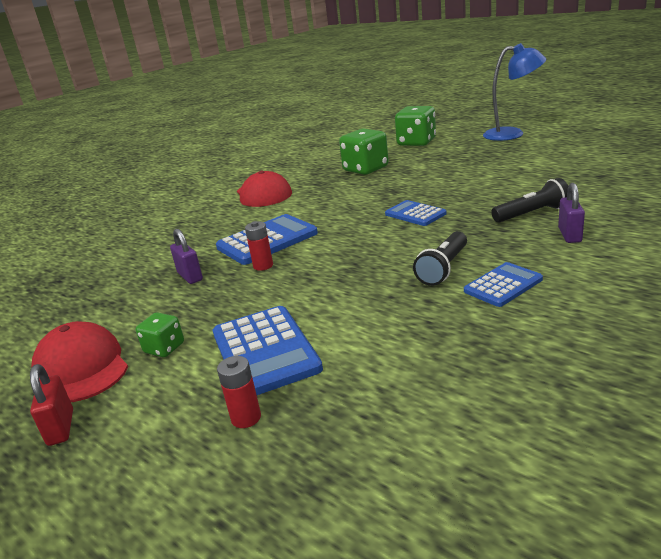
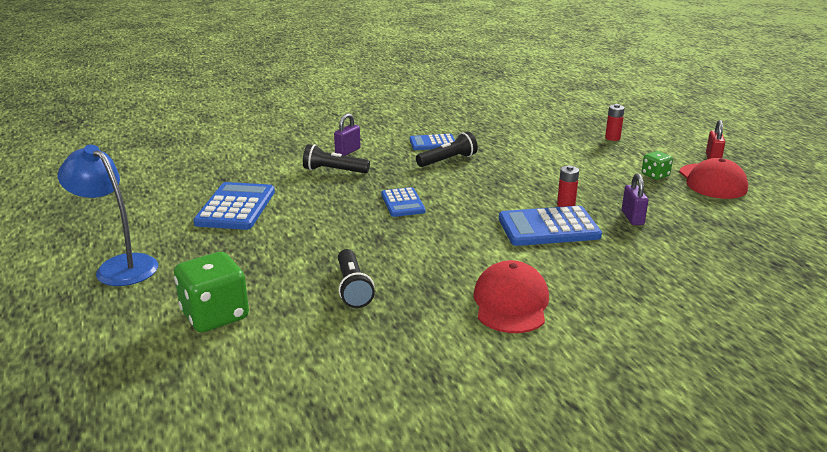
camera: 155 degrees left, 0 degrees up
(265, 351) = (591, 156): blue calculator -> blue calculator (236, 207)
(365, 169) = (353, 288): green dice -> black flashlight

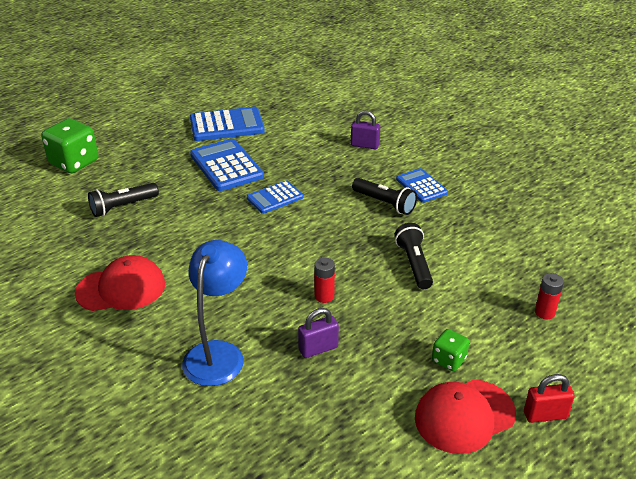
camera: 70 degrees right, 10 degrees up
(119, 266) = (125, 111): blue lamp -> blue lamp (218, 353)
(334, 171) = (319, 149): black flashlight -> black flashlight (414, 264)
(548, 228) = (267, 291): blue calculator -> blue calculator (226, 166)

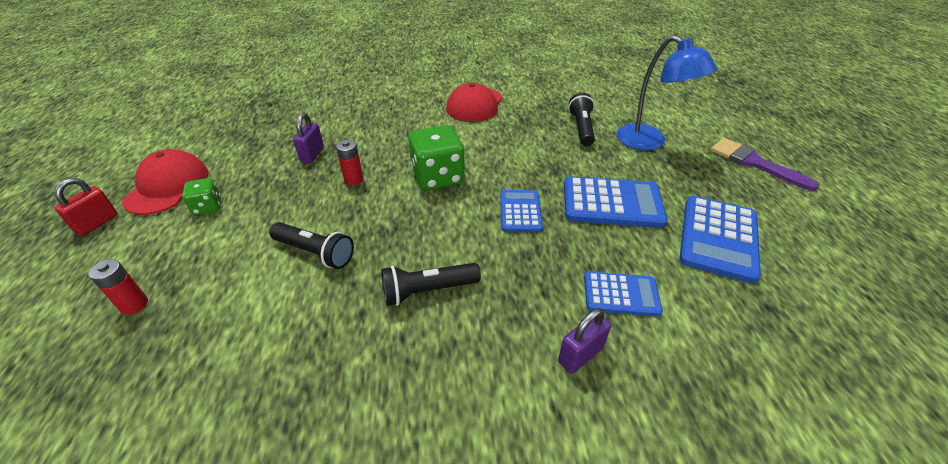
camera: 125 degrees right, 5 degrees up
(74, 162) = (679, 124): green dice -> green dice (438, 177)
(118, 125) = (753, 162): none -> purple brush
(218, 353) = (367, 119): blue lamp -> blue lamp (649, 142)
(421, 186) = (425, 354): blue calculator -> blue calculator (621, 294)

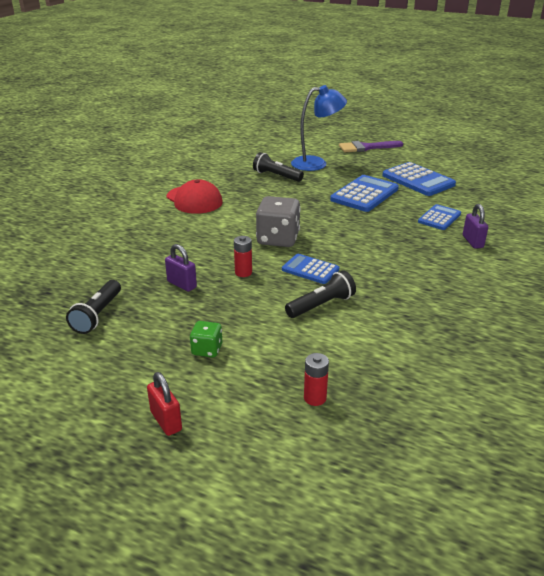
camera: 60 degrees left, 10 degrees down
(167, 186) = (143, 371): red cap -> none
(427, 291) = (394, 271): black flashlight -> black flashlight (97, 315)
(438, 177) = (278, 239): green dice -> grey dice
(520, 211) = (346, 222): blue calculator -> blue calculator (310, 269)

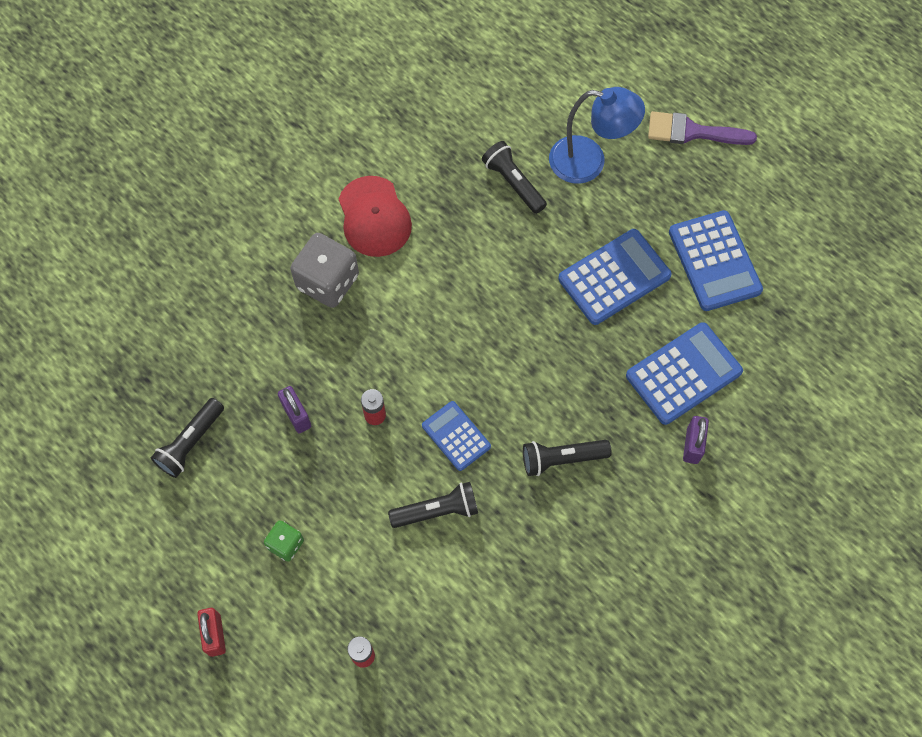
camera: 20 degrees right, 35 degrees up
(278, 239) = (446, 354): grey dice -> grey dice (327, 282)
(393, 264) = (561, 459): none -> black flashlight
(439, 218) = (683, 374): blue calculator -> blue calculator, size x1.63

